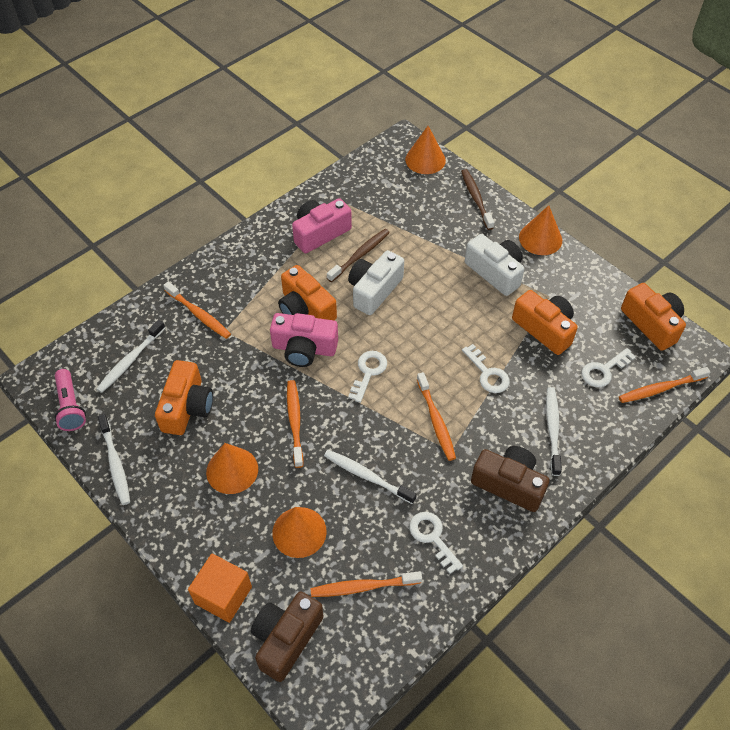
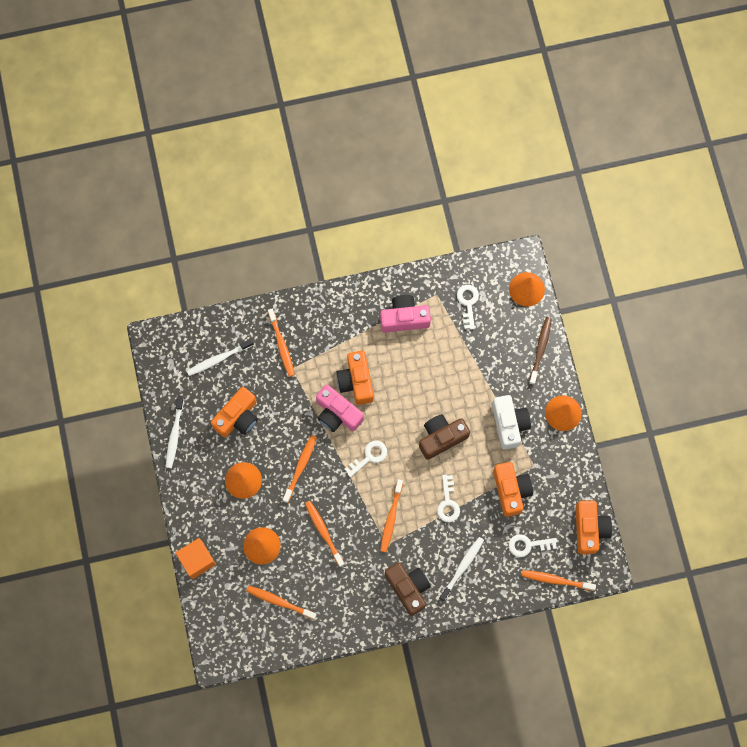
camera: 30 degrees right, 20 degrees up
(70, 406) = (165, 375): pink flashlight -> none
(286, 639) = (219, 607): brown camera -> brown camera (441, 438)
(360, 255) = (421, 355): brown toothbrush -> none
(367, 476) = (323, 532): white toothbrush -> orange toothbrush
(374, 290) = (413, 391): white camera -> none
(432, 537) = (339, 595): white key -> white key (468, 303)

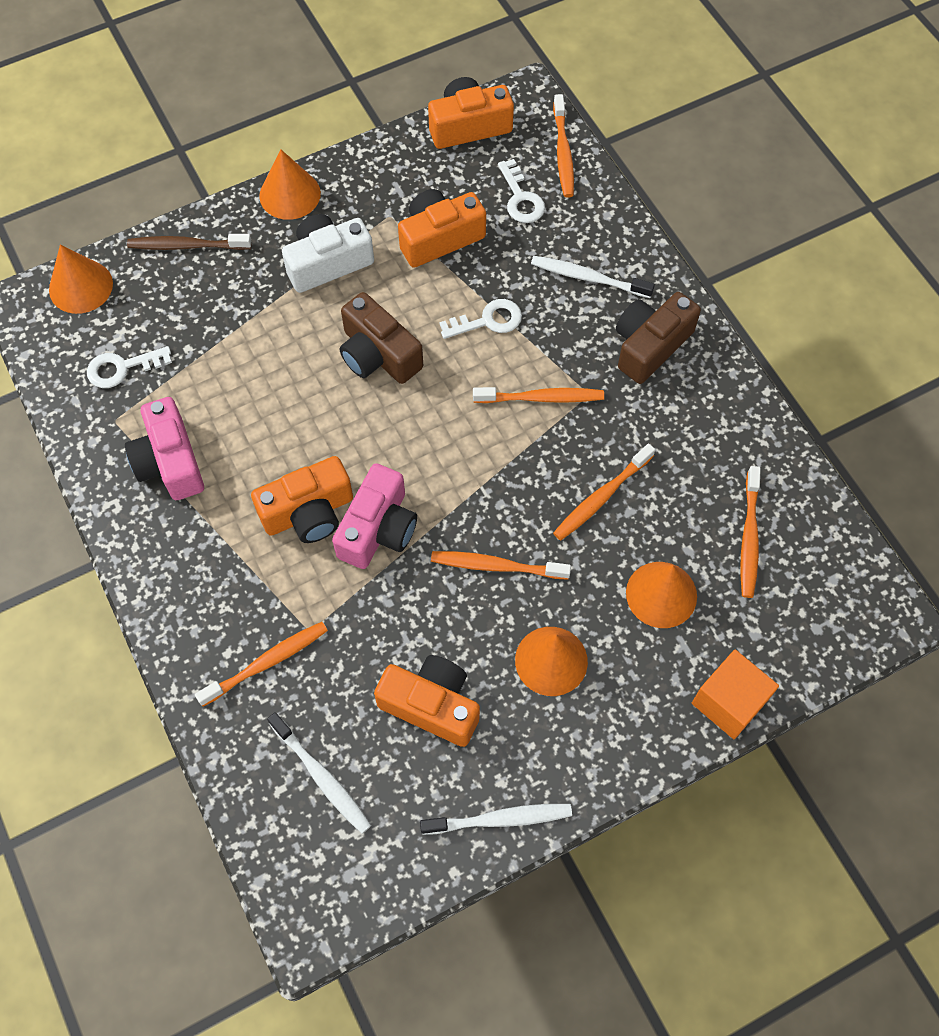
camera: 105 degrees left, 10 degrees down
(369, 456) = (443, 457): white key -> none

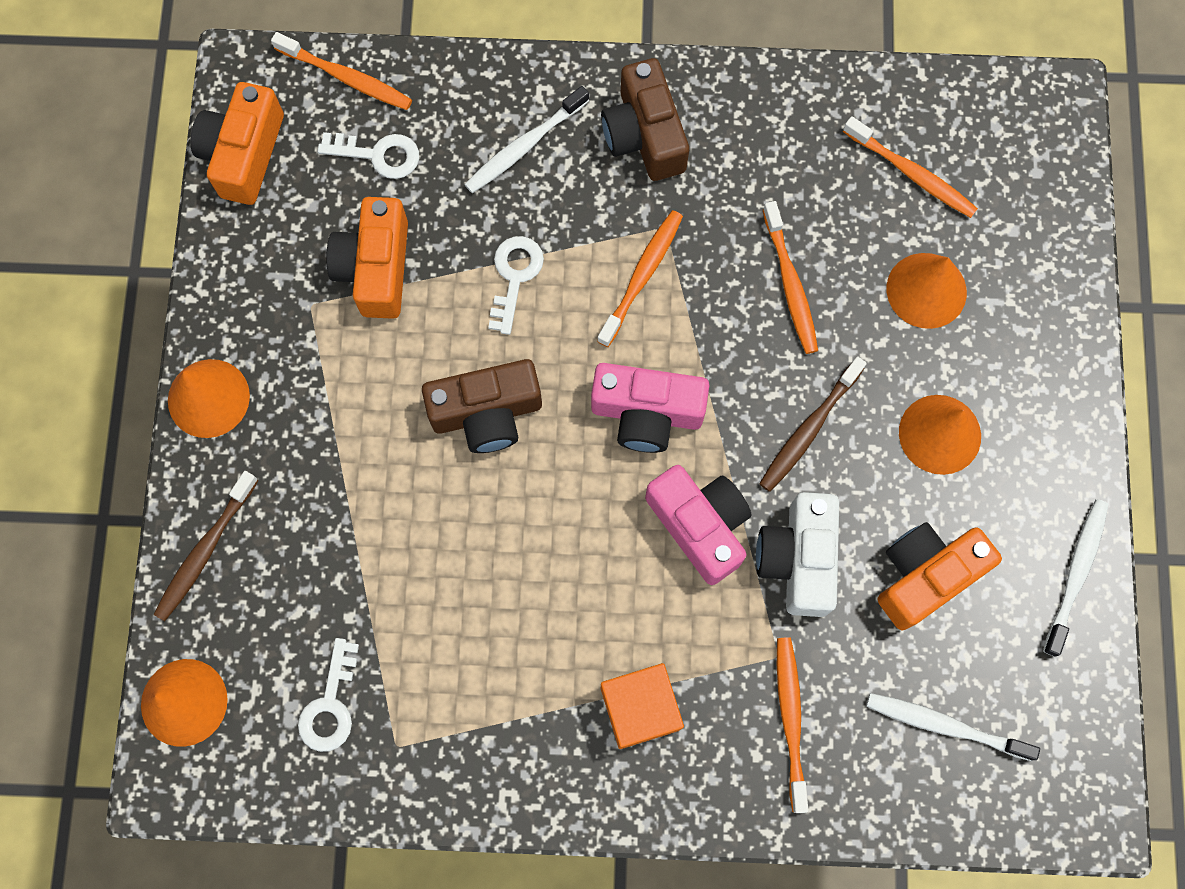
camera: 60 degrees left, 10 degrees up
(170, 462) = (488, 708): pink camera -> pink camera (647, 413)
(308, 512) = (639, 587): orange camera -> none
(321, 777) = (945, 725): white toothbrush -> white toothbrush turned 150 degrees counterclockwise
(328, 263) = (332, 404): white camera -> white camera (798, 559)
(496, 566) = (809, 429): orange toothbrush -> brown toothbrush
(729, 702) = (1068, 295): orange cube -> orange cube (640, 708)

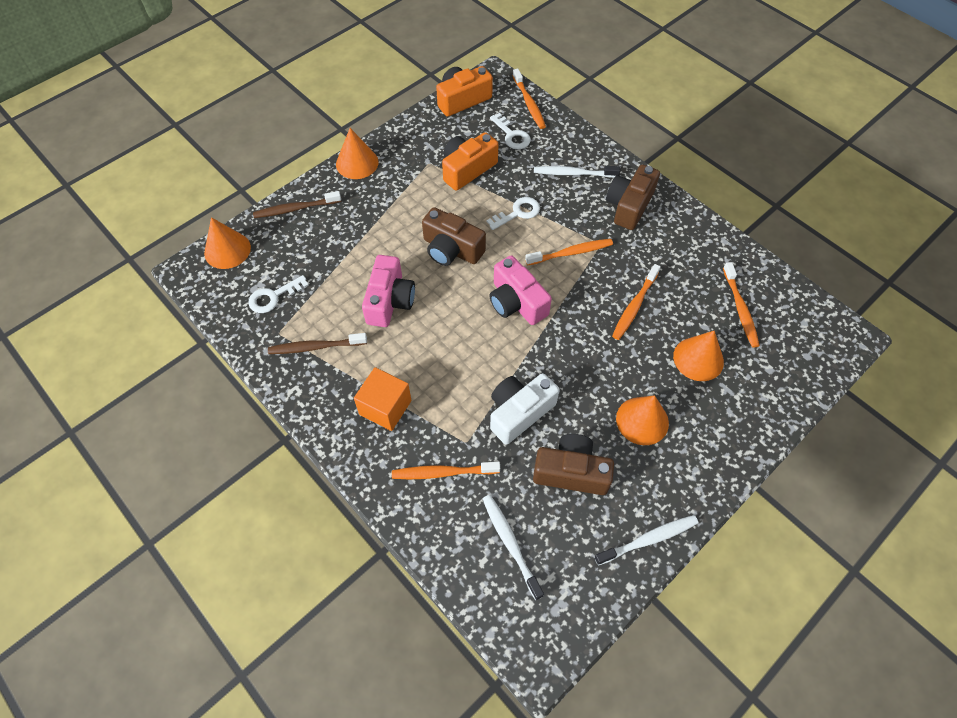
camera: 45 degrees right, 15 degrees down
(700, 525) = (491, 362): pink camera -> pink camera (389, 301)
(790, 719) = (443, 472): orange toothbrush -> orange toothbrush turned 135 degrees counterclockwise
(809, 429) = (581, 367): brown toothbrush -> brown toothbrush (315, 347)
(925, 575) = (571, 472): orange camera -> brown camera

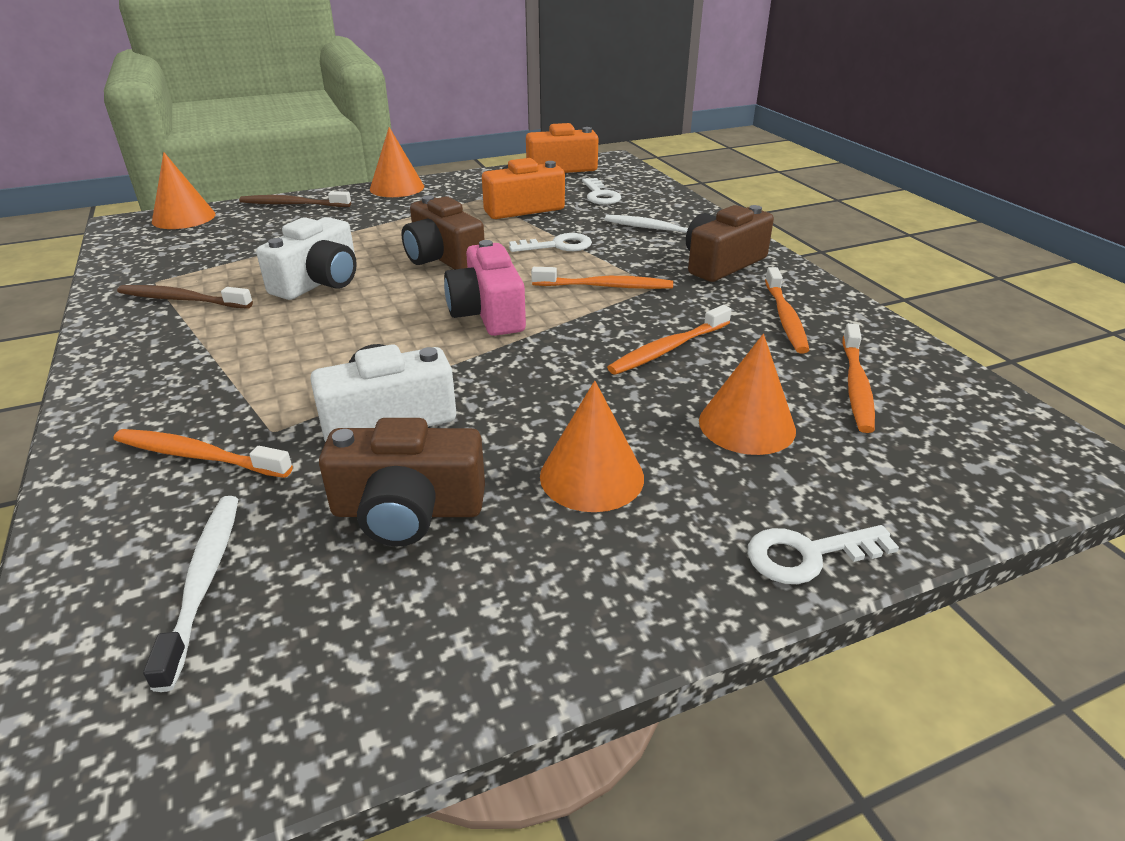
camera: 20 degrees right, 25 degrees down
(273, 297) = (187, 255): white key -> white key (807, 555)
(385, 407) = (200, 369): orange cube -> none
(389, 301) = (319, 282): pink camera -> white camera
(529, 103) = (640, 179): orange toothbrush -> orange toothbrush (785, 317)
(571, 472) = (408, 510): brown camera -> brown camera turned 150 degrees clockwise
(648, 539) = (477, 660): white toothbrush -> none

